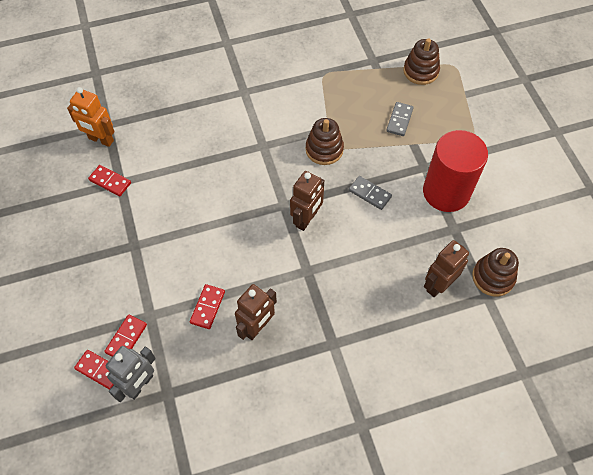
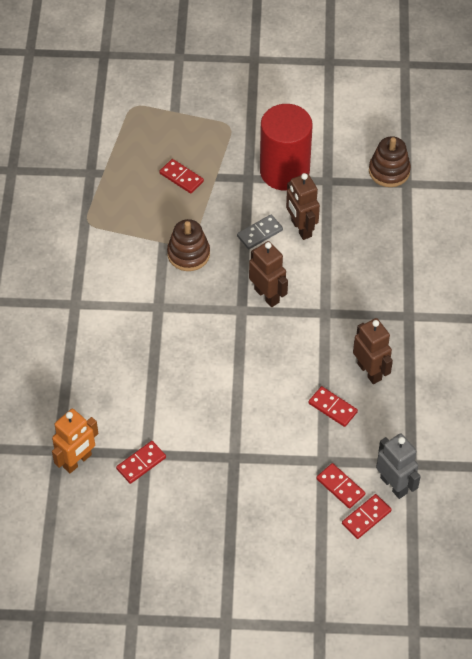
camera: 70 degrees left, 5 degrees down
(399, 120) = (181, 177): grey domino -> red domino
(420, 71) = (126, 137): brown stacking toy -> none
(438, 285) = (381, 214): brown robot -> brown robot (301, 228)

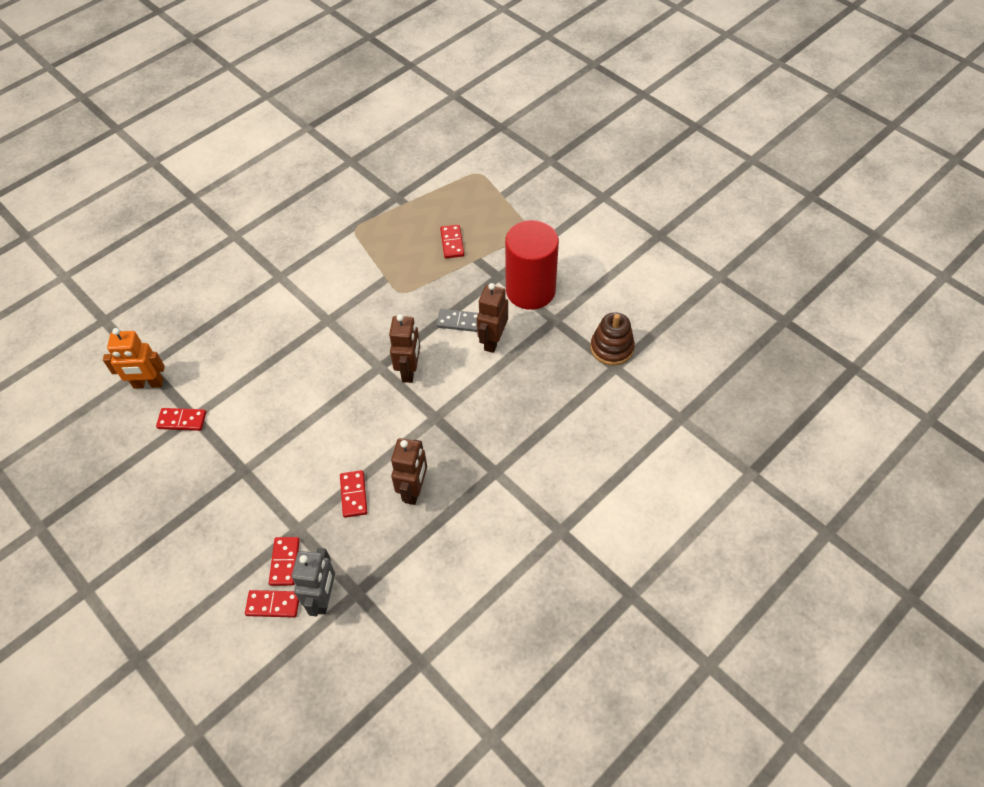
camera: 45 degrees right, 0 degrees up
(188, 254) = (392, 299): brown stacking toy -> none

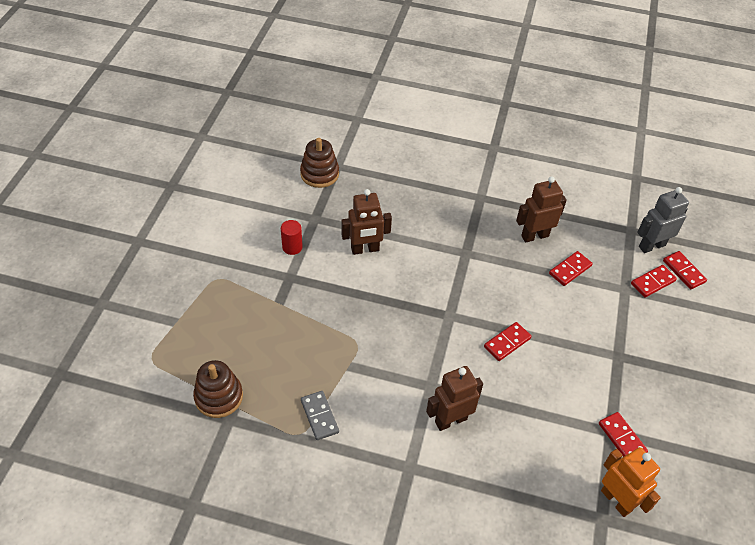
camera: 125 degrees left, 5 degrees down
(409, 371) = (437, 291): brown robot -> brown robot (450, 420)
(418, 197) = (219, 397): none -> brown stacking toy
(452, 243) = (268, 333): red domino -> red domino (507, 343)
(459, 321) = (361, 282): grey domino -> grey domino (319, 416)
(530, 290) = (292, 247): red cylinder -> red cylinder, size x0.40

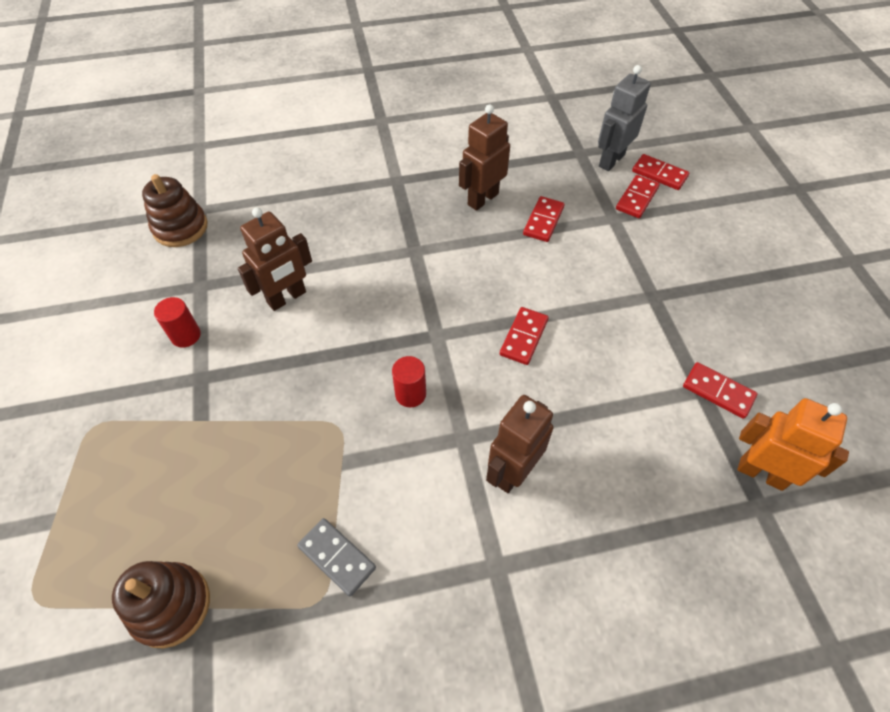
camera: 25 degrees left, 5 degrees up
(412, 344) = (410, 394): none -> red cylinder

